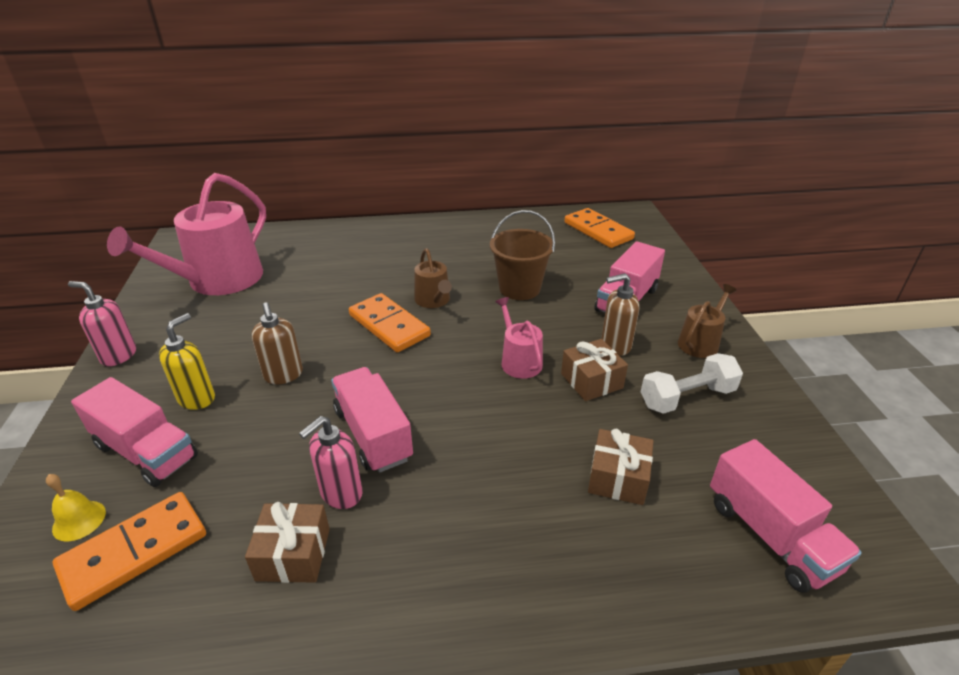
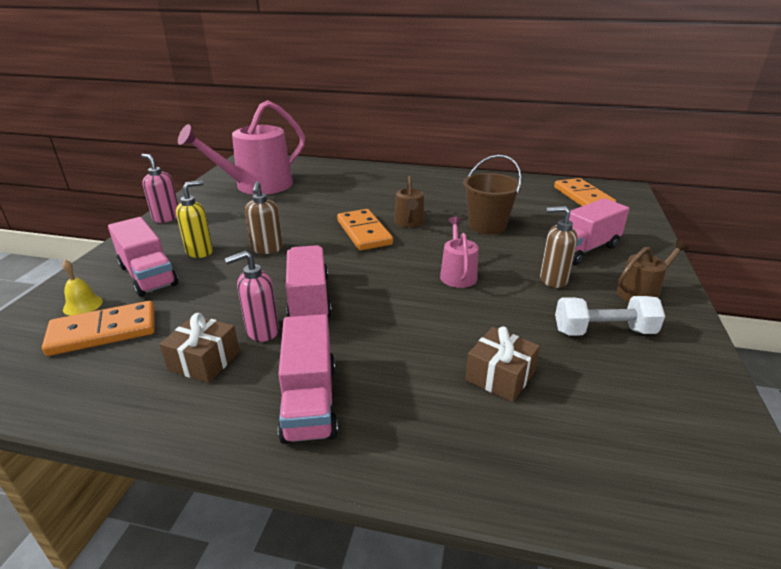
camera: 20 degrees right, 5 degrees down
(591, 381) = (515, 300): brown gift -> none
(770, 535) = (634, 460): pink truck -> pink truck (309, 401)

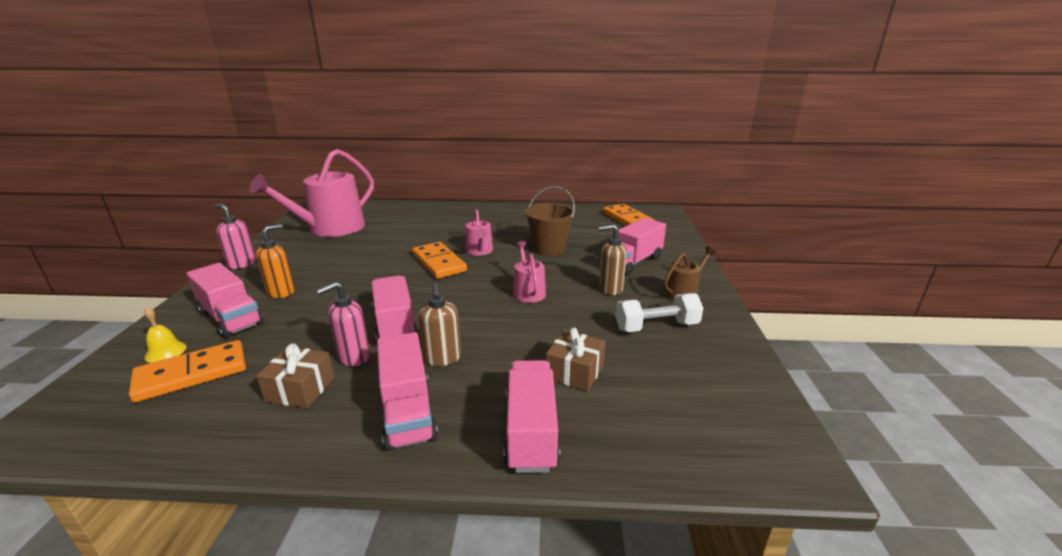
camera: 10 degrees left, 5 degrees down
(200, 251) = (281, 292): yellow soap dispenser -> orange soap dispenser
(267, 249) = (348, 284): brown soap dispenser -> brown soap dispenser (442, 358)
(409, 222) = (479, 251): brown watering can -> pink watering can
(441, 441) = (531, 431): none -> pink truck

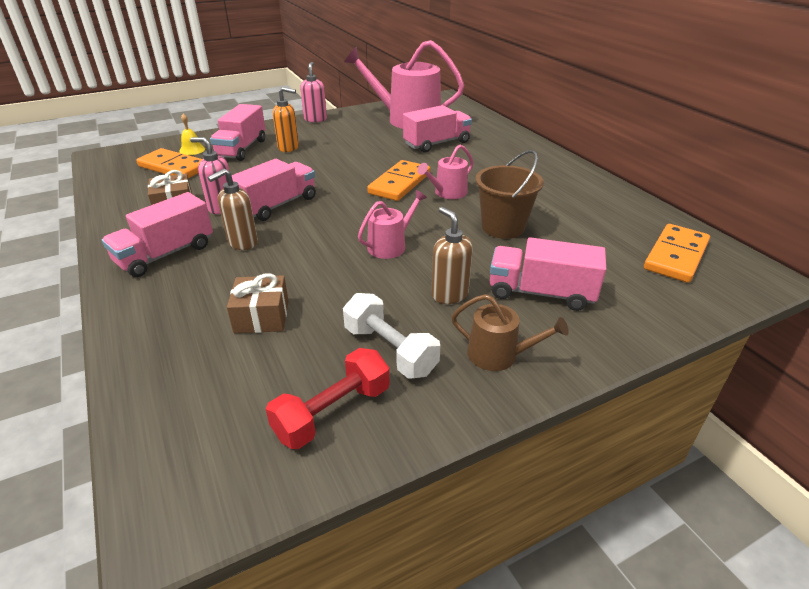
camera: 60 degrees right, 10 degrees up
(531, 431) = (163, 318): pink truck -> pink truck (437, 143)
(709, 365) = (332, 412): none -> red dumbbell

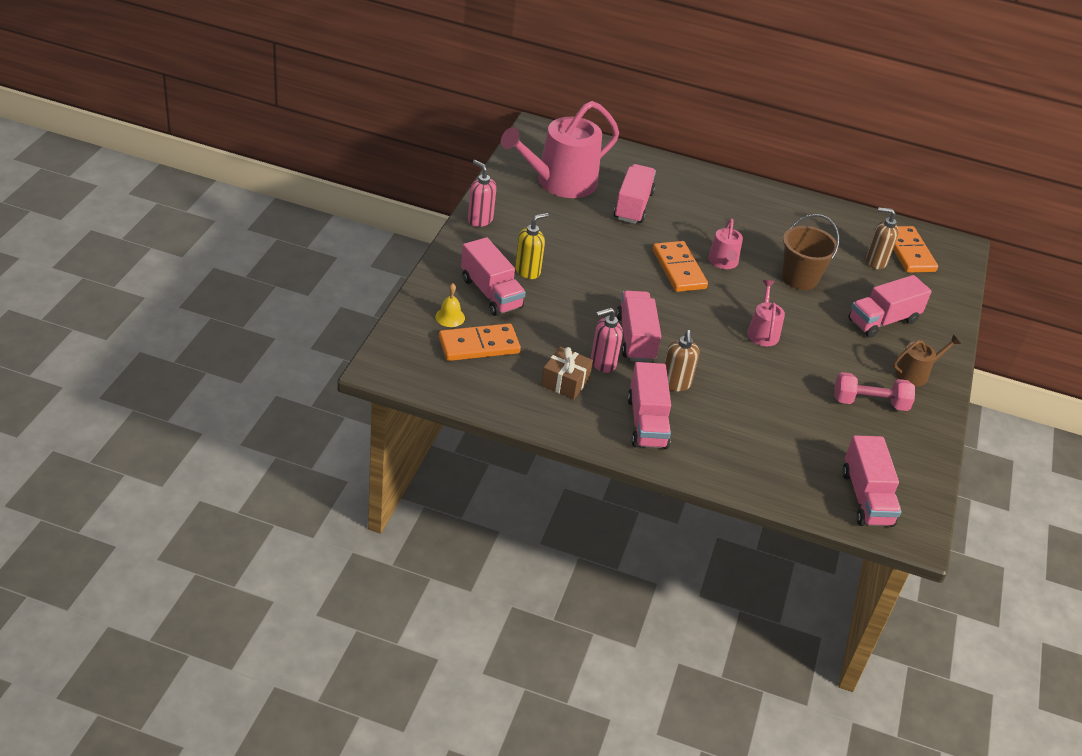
camera: 50 degrees left, 5 degrees up
(202, 436) = (866, 498): none -> pink truck
(262, 316) = (781, 425): brown gift -> none
(289, 148) = (528, 271): orange soap dispenser -> yellow soap dispenser
(332, 412) = (896, 450): red dumbbell -> none
(389, 350) = (869, 403): white dumbbell -> pink dumbbell
(449, 294) = (845, 350): brown soap dispenser -> brown soap dispenser (875, 262)

